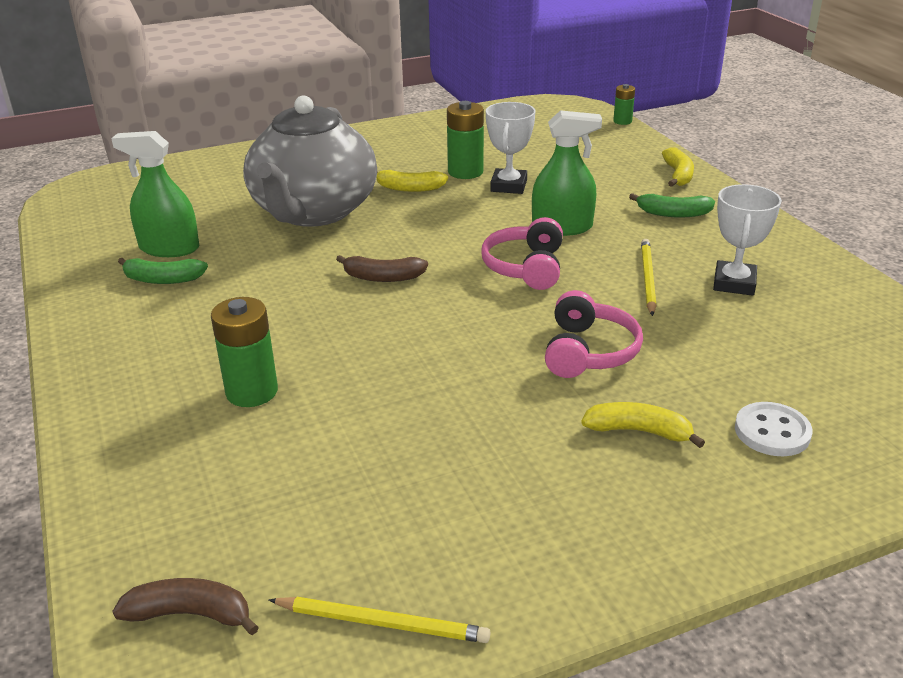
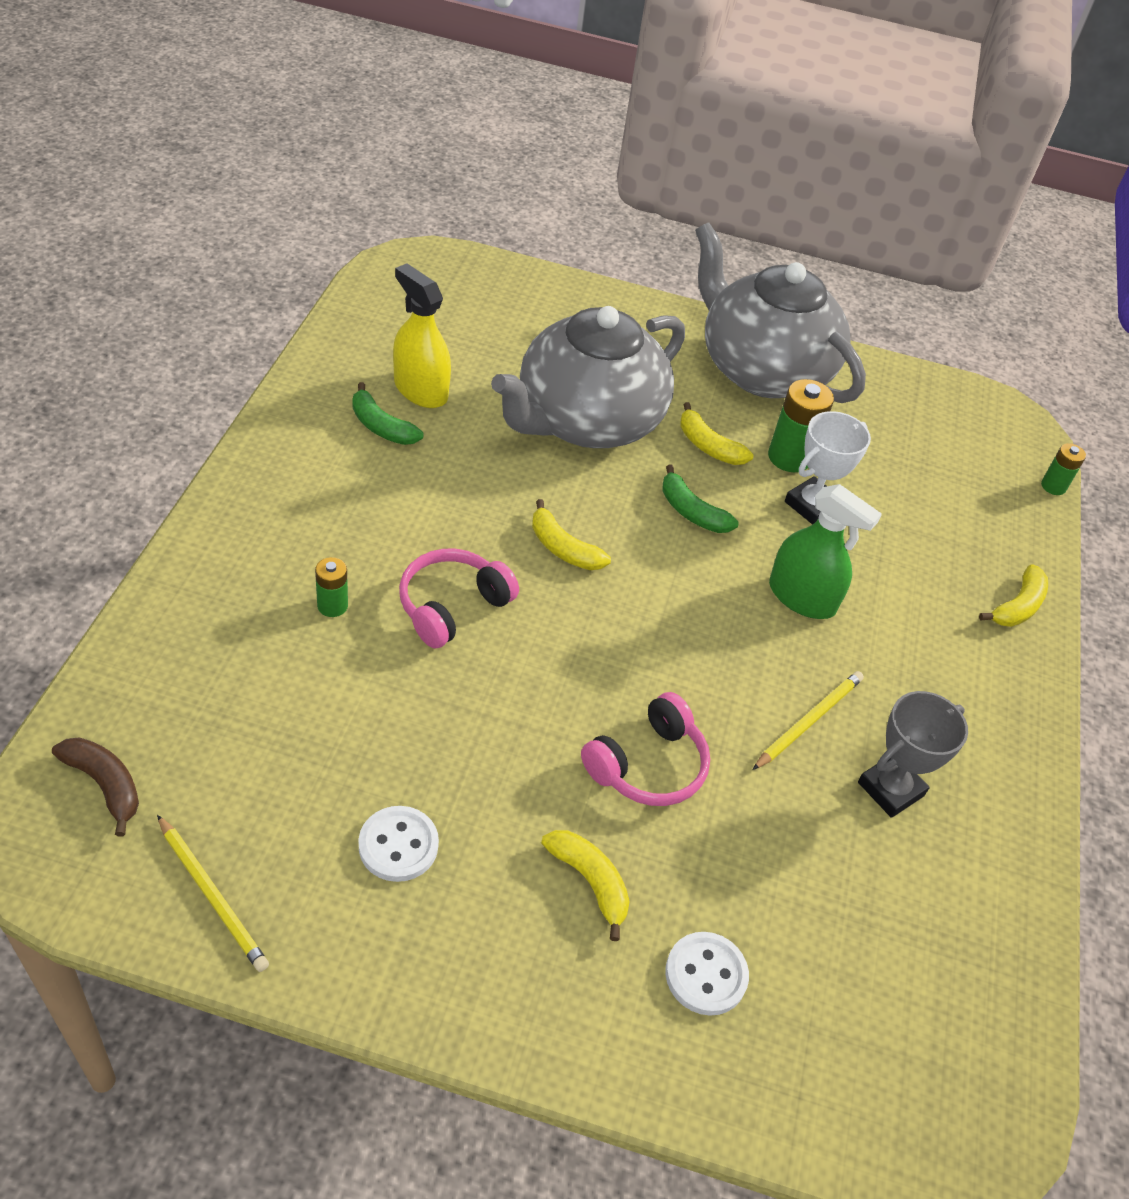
camera: 30 degrees right, 15 degrees up
(169, 248) = (420, 390): green spray bottle -> yellow spray bottle
(252, 392) = (332, 606): green battery -> green battery, size x0.58
(383, 277) = (563, 548): brown banana -> yellow banana
(394, 143) = (762, 370): none -> grey teapot
(486, 495) = (398, 845): none -> white button
(526, 267) = (706, 625): pink headphones -> pink headphones (452, 606)
(673, 213) = (942, 656): green banana -> green banana (691, 511)
(734, 283) = (890, 789): white trophy -> grey trophy

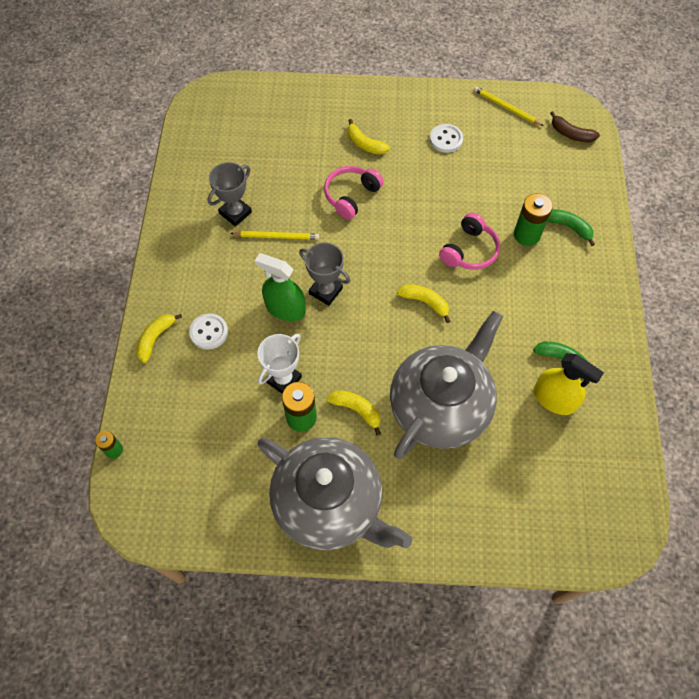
camera: 175 degrees right, 15 degrees up
(332, 606) = (526, 235): green battery -> green battery, size x1.73
(691, 511) = (358, 351): green banana -> green banana (569, 227)
(706, 975) = (311, 123): white button -> white button (209, 332)
(729, 606) = (325, 291): none -> grey trophy
(809, 721) = (277, 236): yellow pencil -> yellow pencil turned 120 degrees counterclockwise

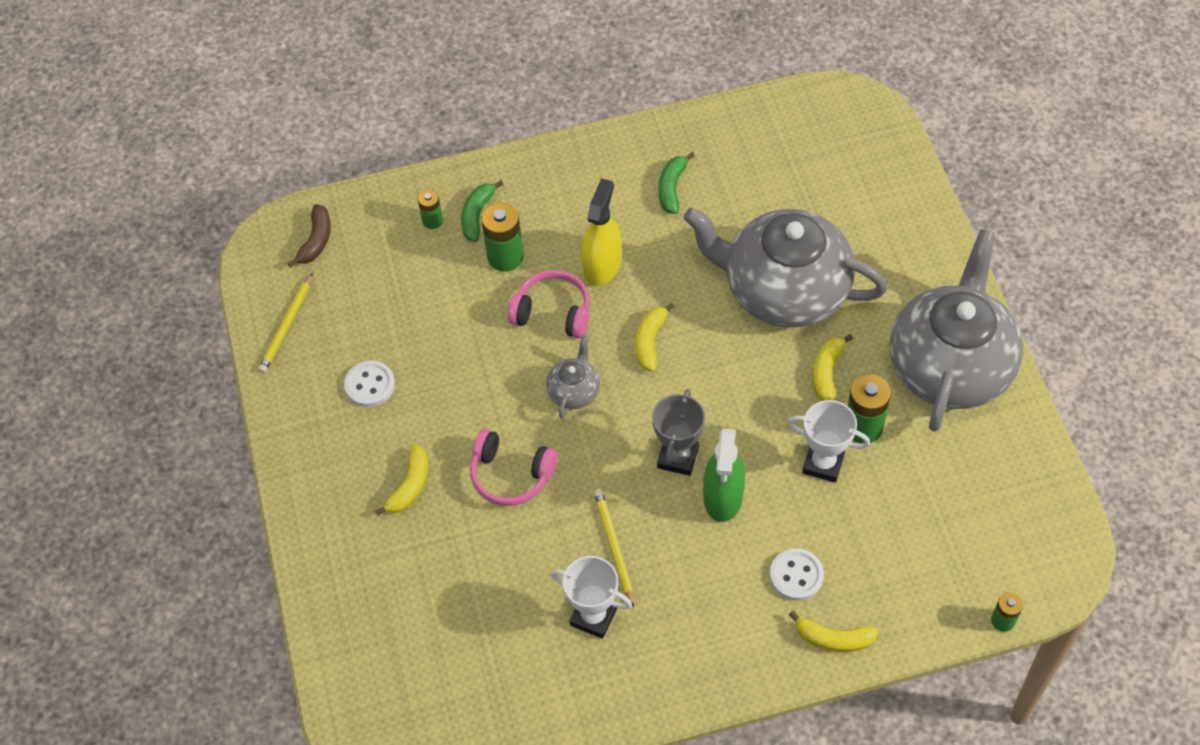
camera: 105 degrees left, 5 degrees down
(235, 213) = (593, 616): grey trophy -> white trophy
(401, 246) = (574, 391): none -> grey teapot
(554, 399) = (726, 186): yellow spray bottle -> yellow spray bottle (602, 265)
(571, 200) = (432, 220): none -> green battery

